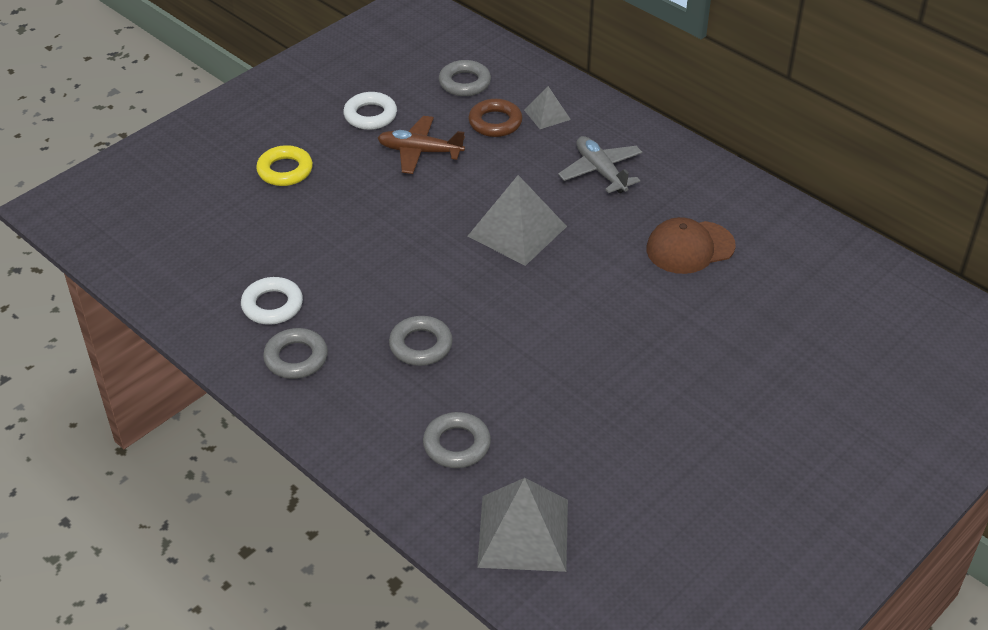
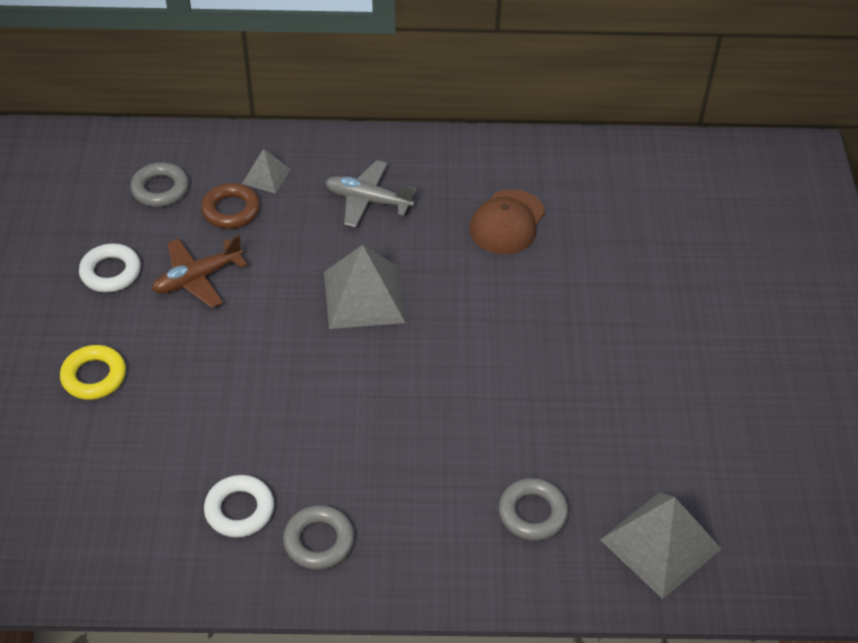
camera: 45 degrees left, 5 degrees up
(421, 345) = (406, 451): grey ring -> none

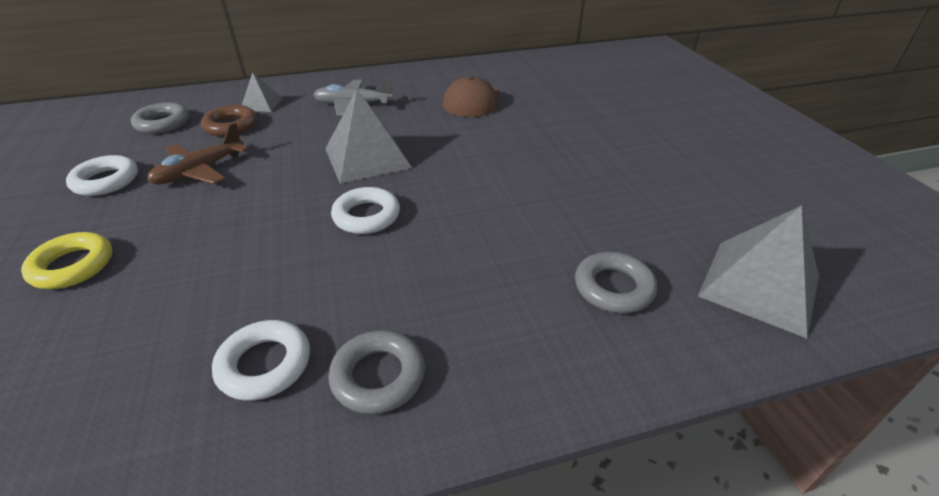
camera: 15 degrees left, 10 degrees down
(345, 379) = (366, 216): none -> white ring

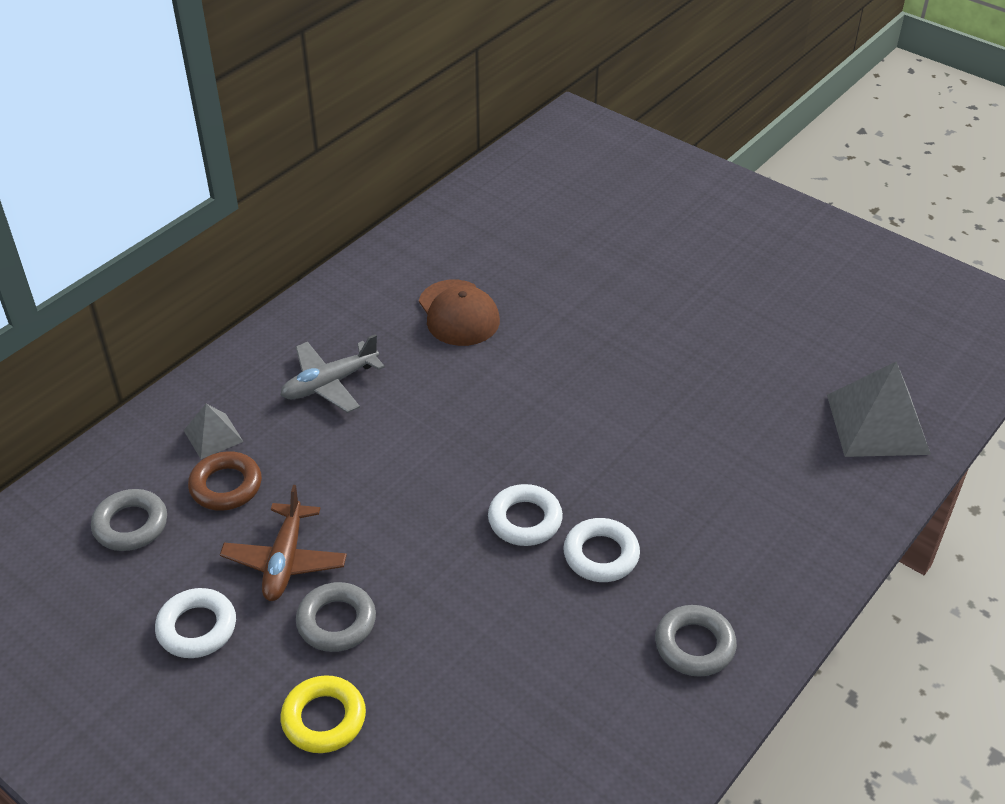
camera: 35 degrees left, 5 degrees up
(264, 364) = (607, 687): white ring -> white ring (601, 555)
(367, 158) = (442, 452): grey pyramid -> none
(613, 288) = (785, 481): grey ring -> grey ring (336, 622)

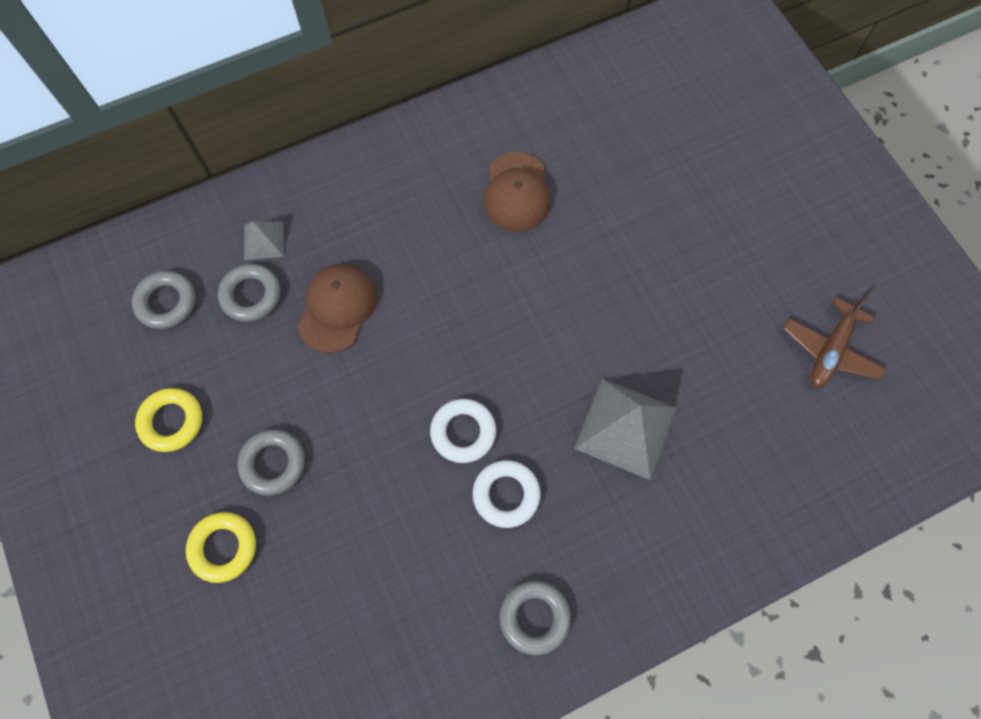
camera: 25 degrees right, 25 degrees up
(197, 628) = (171, 421): white ring -> yellow ring
(226, 486) = (251, 295): brown ring -> grey ring
(285, 561) = (262, 388): brown plane -> brown plane (830, 350)
(329, 465) = (337, 308): none -> brown cap
(330, 383) = (376, 225): grey plane -> none
(878, 424) = (820, 467): grey pyramid -> grey pyramid (625, 428)

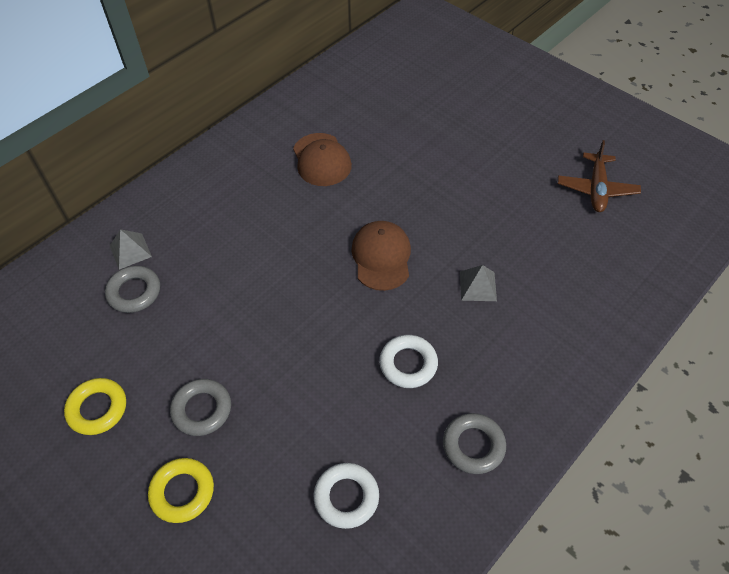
camera: 20 degrees left, 15 degrees down
(166, 302) = (61, 321): grey ring -> none
(337, 308) = (212, 278): brown cap -> brown cap (381, 257)
(463, 432) = (353, 331): white ring -> white ring (346, 497)
(625, 428) = (478, 286): grey pyramid -> grey pyramid, size x0.53

